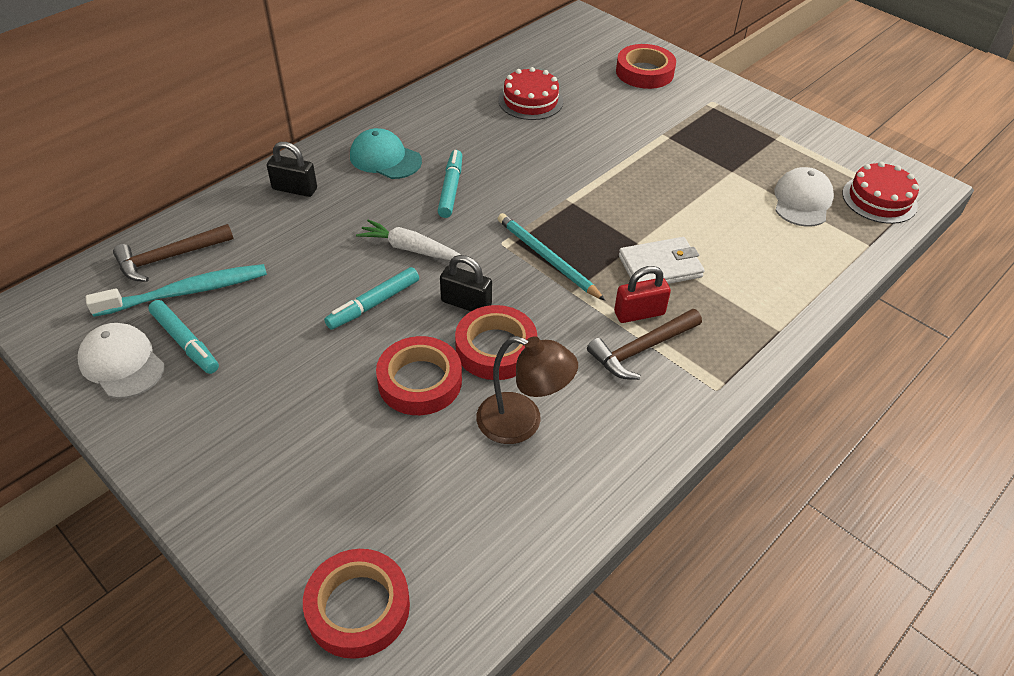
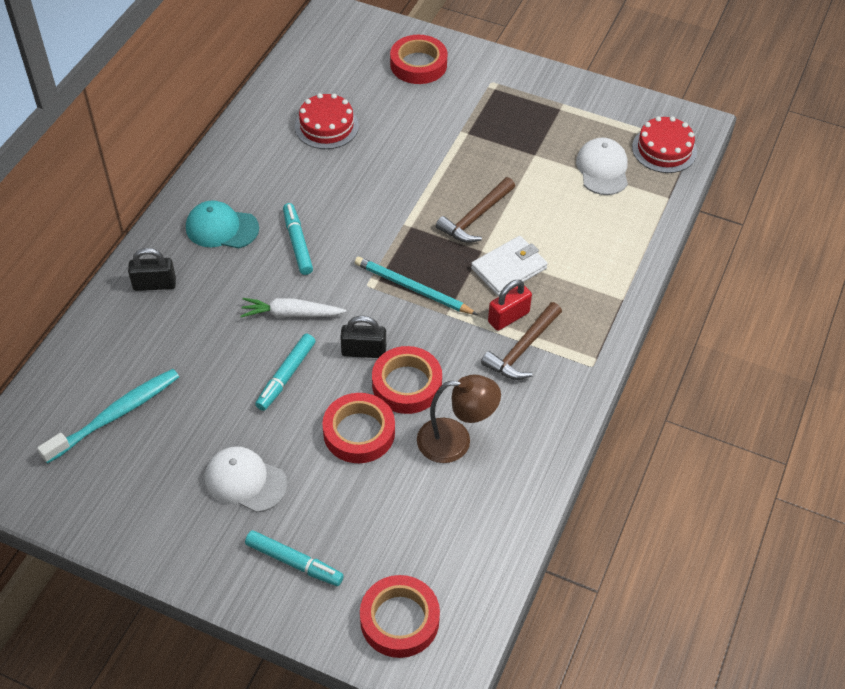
camera: 20 degrees left, 5 degrees up
(122, 363) = (99, 496): white cap -> white cap (245, 481)
(170, 257) = (79, 387): brown hammer -> brown hammer (476, 217)
(185, 342) = (143, 461): turquoise marker -> turquoise marker (294, 562)

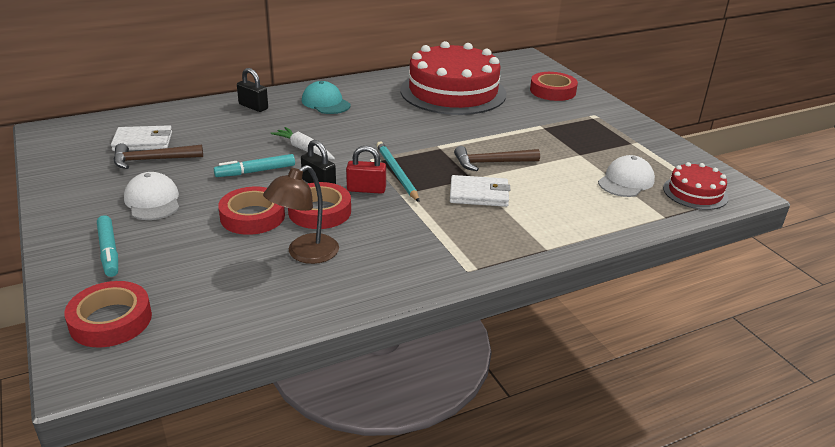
camera: 40 degrees right, 20 degrees down
(115, 415) = (143, 141): turquoise toothbrush -> white wallet
(298, 243) = (358, 125): turquoise marker -> none
(326, 126) = (453, 92): red cake -> red cake, size x2.13
(455, 441) = (305, 254): brown lamp -> brown lamp turned 90 degrees clockwise
(508, 317) = (441, 216): red padlock -> red padlock (366, 189)
(523, 349) = (427, 235): brown hammer -> brown hammer (153, 160)

